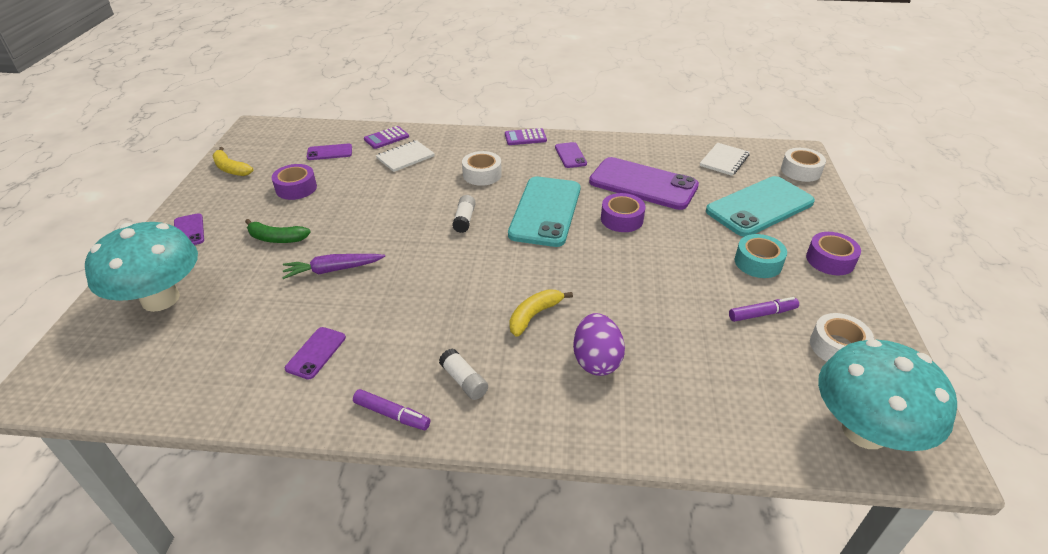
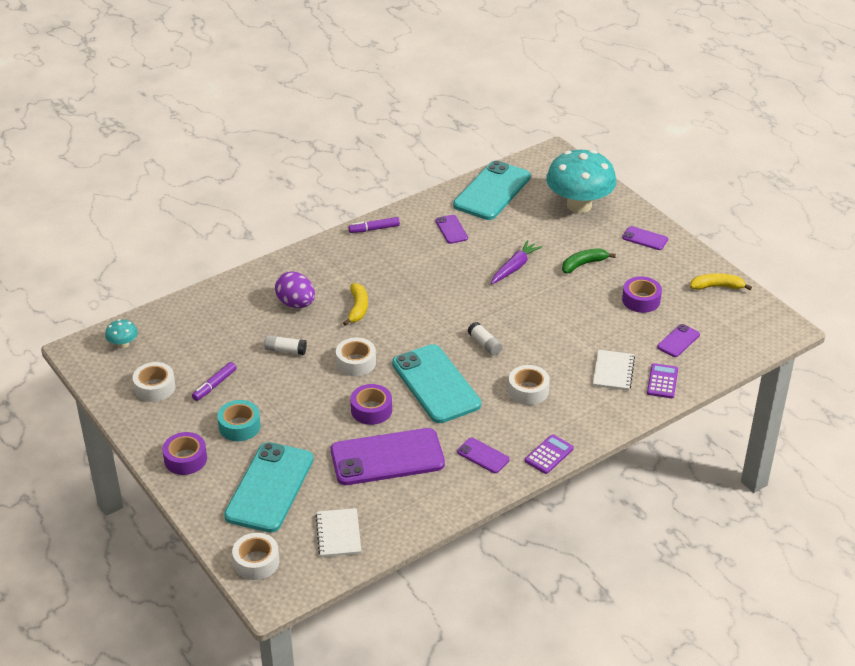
camera: 140 degrees right, 0 degrees up
(191, 378) = (492, 191): none -> turquoise phone
(464, 381) = (357, 258): white glue stick -> white glue stick (285, 350)
(594, 262) = (356, 362): none -> white tape
(864, 431) = (123, 344): turquoise mushroom -> turquoise mushroom, size x0.41

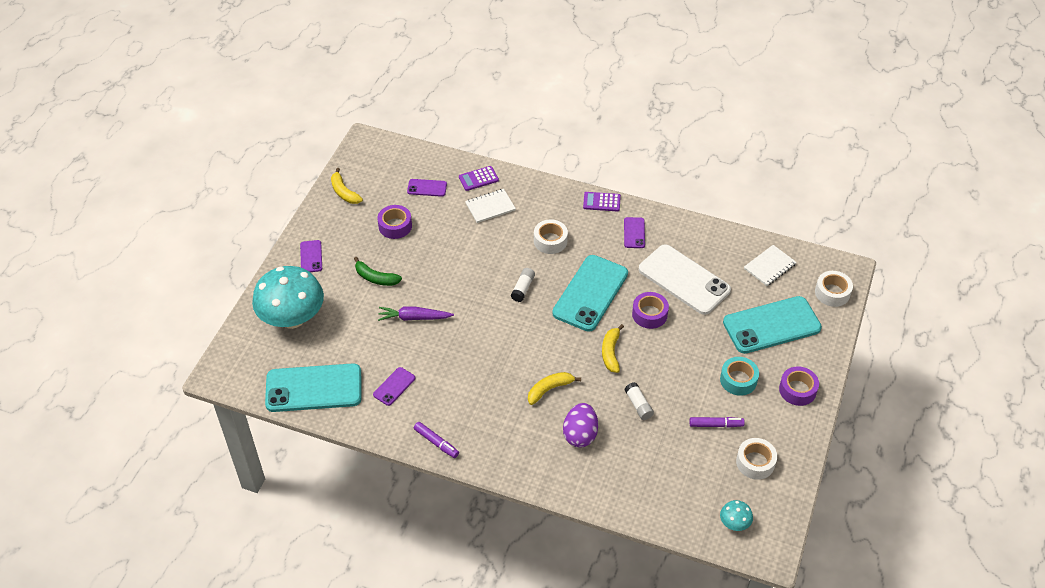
camera: 125 degrees left, 10 degrees up
(356, 362) = (611, 352): white tape -> yellow banana
(387, 457) = (684, 280): purple phone -> white phone

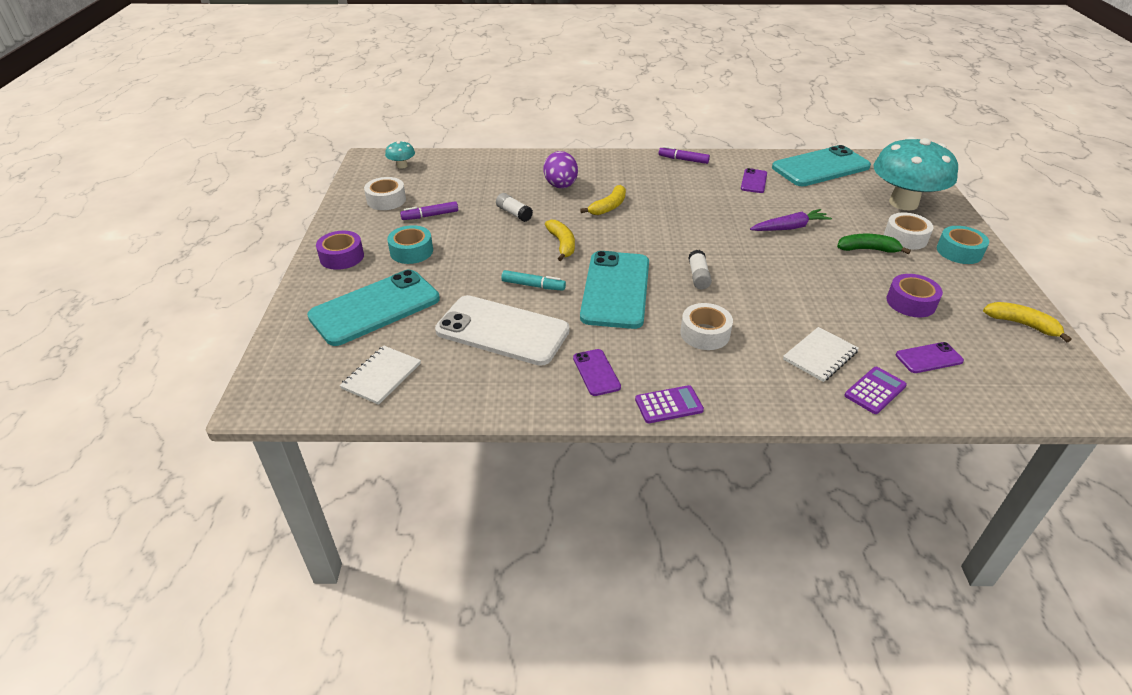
camera: 160 degrees right, 10 degrees down
(311, 256) = (959, 251): purple phone -> turquoise tape
(649, 314) = (533, 285): purple tape -> turquoise marker
(832, 293) = (286, 363): white tape -> white tape (905, 238)

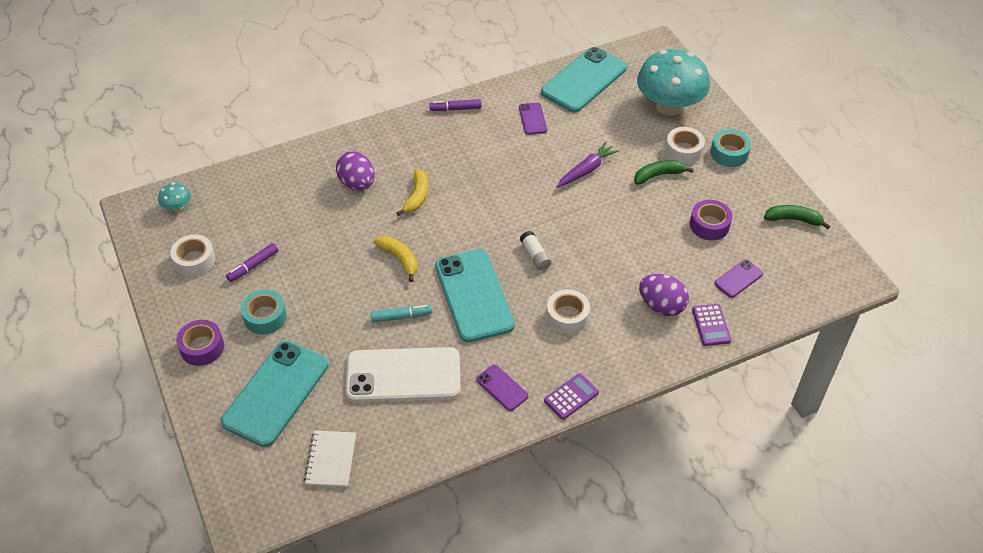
camera: 25 degrees left, 10 degrees up
(514, 213) = (333, 235): white glue stick -> none
(820, 355) = (661, 306): white notebook -> purple egg
(875, 390) = (711, 325): purple calculator -> purple calculator turned 150 degrees clockwise
(1021, 324) = (793, 219): yellow banana -> green banana

